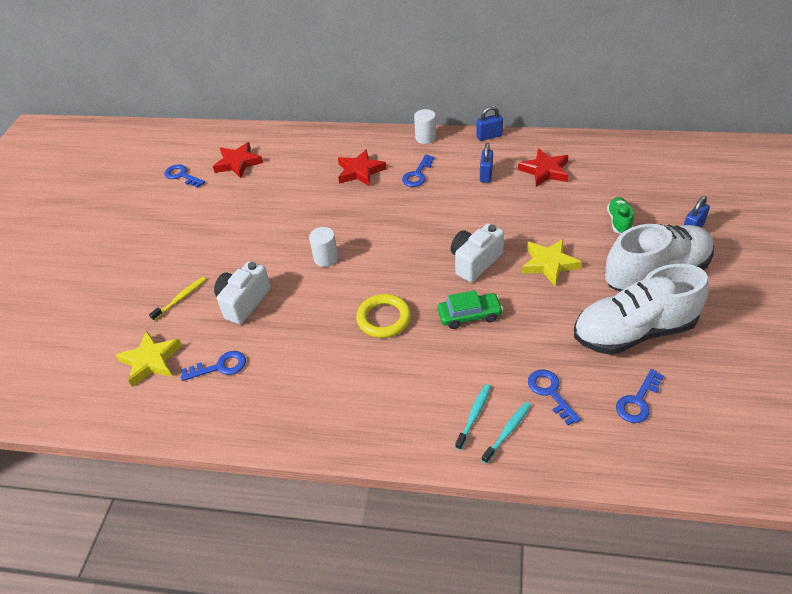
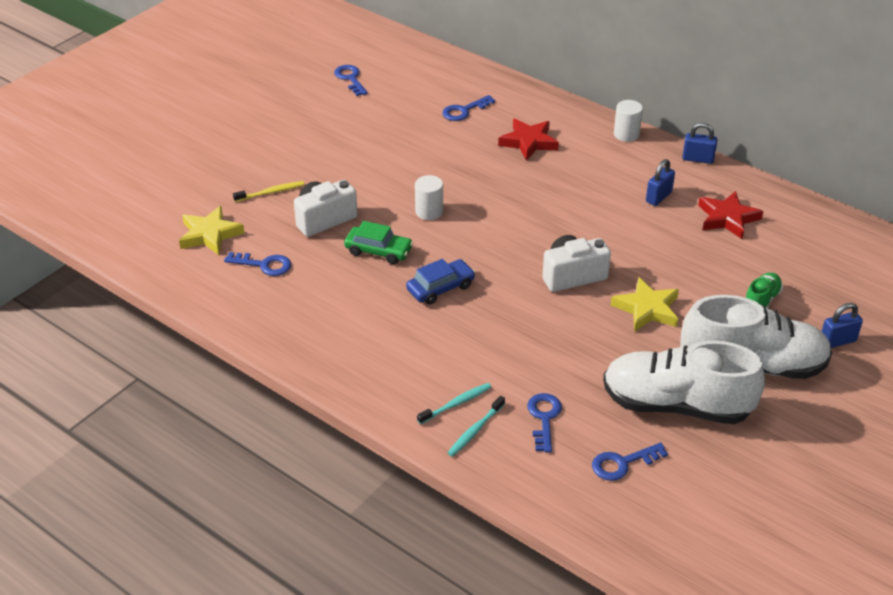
camera: 25 degrees right, 5 degrees down
(238, 163) = (413, 87): red star -> none
(384, 319) = (440, 288): yellow ring -> blue car
(417, 174) = (586, 168): blue key -> blue key (464, 111)
(469, 315) = (525, 320): green car -> green car (378, 251)
(507, 431) = (475, 430): turquoise toothbrush -> turquoise toothbrush turned 150 degrees clockwise

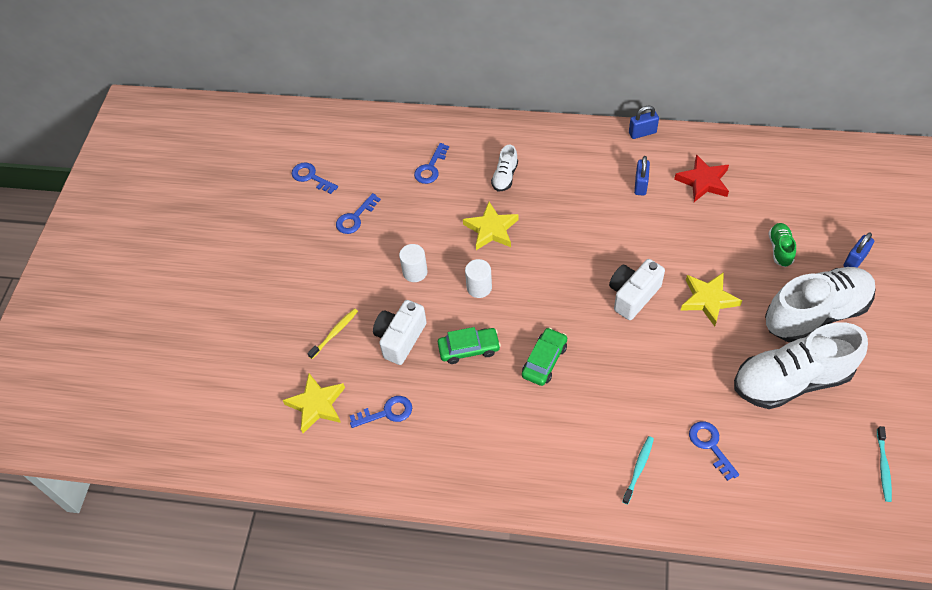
camera: 25 degrees left, 15 degrees up
(440, 288) = (544, 361): blue car -> green car
(475, 430) = (670, 486): turquoise toothbrush -> turquoise toothbrush (883, 466)
(479, 175) = (491, 229): none -> yellow star
(528, 142) = (505, 177): red star -> white shoe
(622, 463) = (793, 456): blue key -> blue key (355, 218)
(626, 134) = (573, 133): white cylinder -> white cylinder (415, 272)

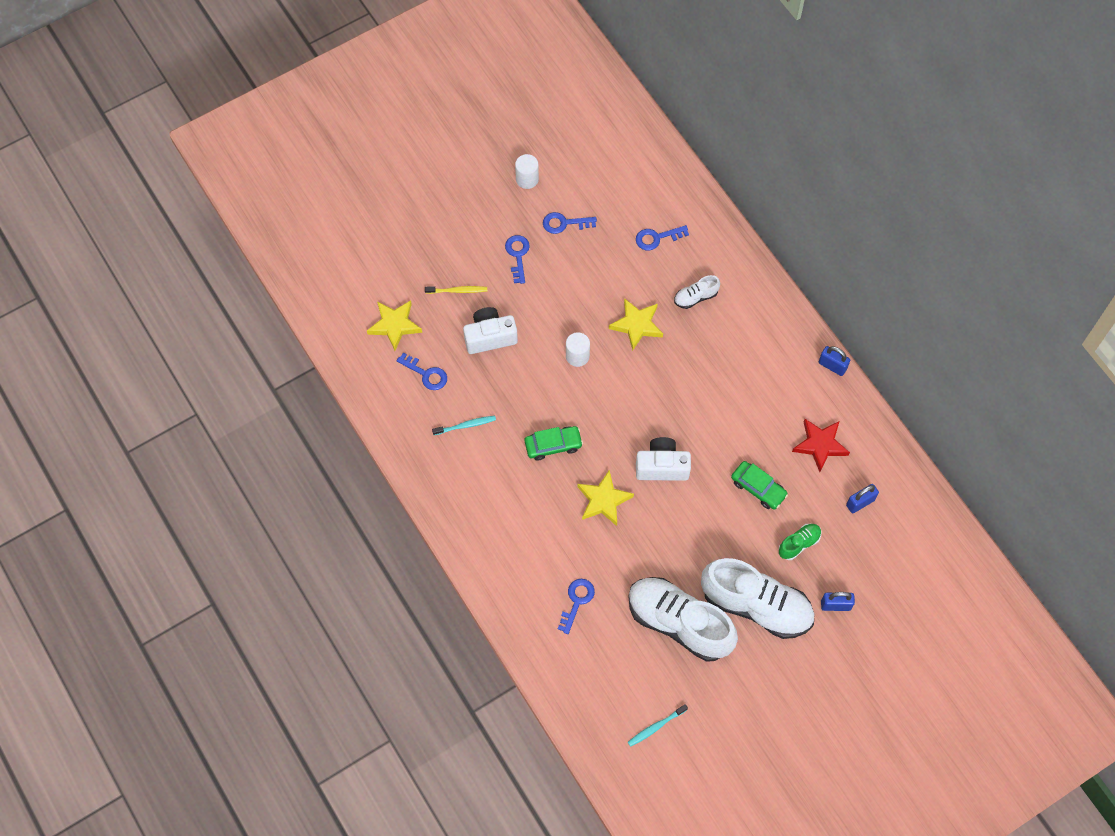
camera: 45 degrees right, 10 degrees up
(311, 177) = (574, 162): blue key -> blue key (517, 255)
(415, 272) = (553, 302): white cylinder -> white cylinder (527, 179)
(469, 349) = (520, 388): green car -> green car (758, 488)
(638, 469) = (519, 566): turquoise toothbrush -> turquoise toothbrush (465, 425)
(640, 185) = (775, 401): blue padlock -> blue padlock (860, 502)
(708, 299) = (704, 521): yellow star -> yellow star (603, 500)

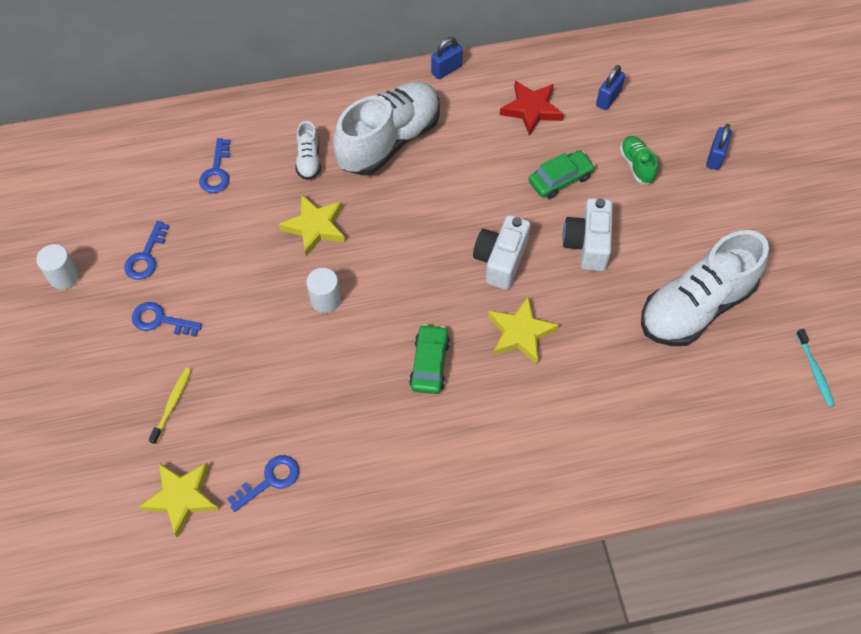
camera: 70 degrees left, 5 degrees down
(465, 425) = (362, 455): turquoise toothbrush -> none
(490, 337) = (254, 387): white camera -> white camera (587, 244)
(577, 601) = (639, 404): blue key -> none
(756, 606) = (696, 226): white shoe -> white shoe (389, 140)
(860, 502) = (608, 98): blue padlock -> blue padlock turned 45 degrees clockwise

